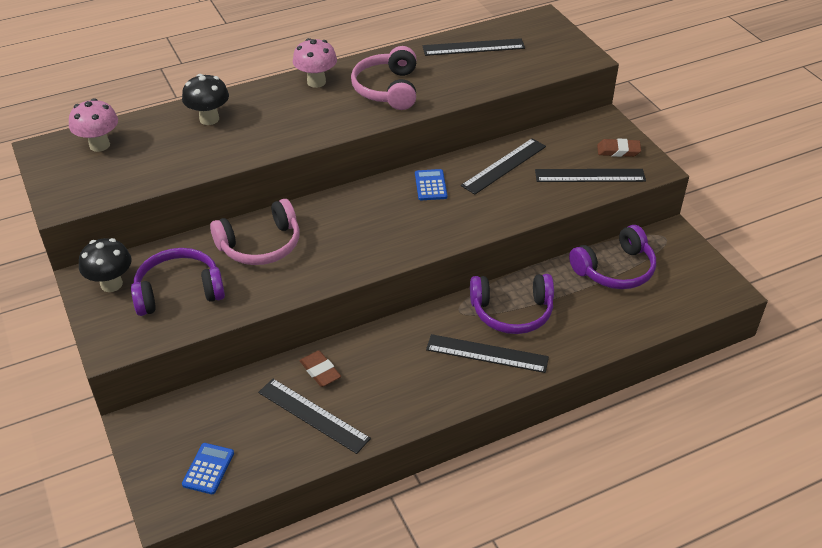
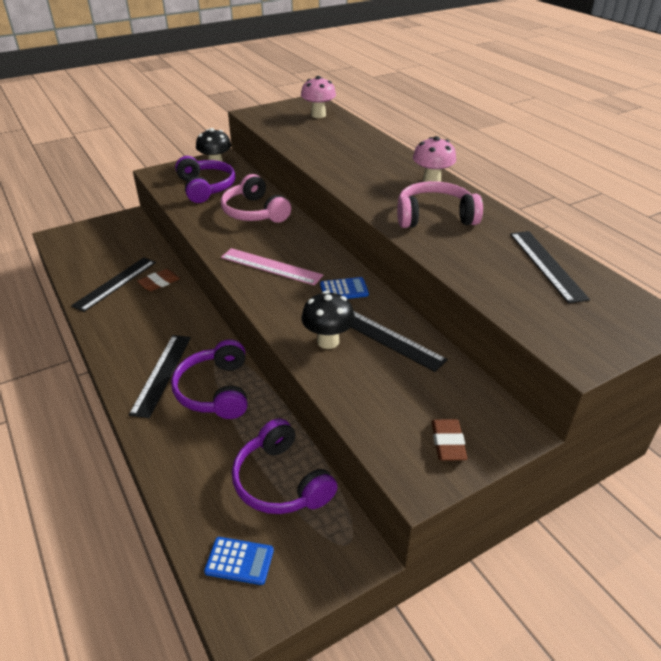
camera: 85 degrees right, 5 degrees down
(208, 469) = (82, 246): blue calculator -> blue calculator (239, 561)
(209, 119) = (360, 145): black mushroom -> black mushroom (328, 341)
(383, 232) = (271, 266): none -> pink ruler
(590, 176) = (385, 411): black ruler -> none

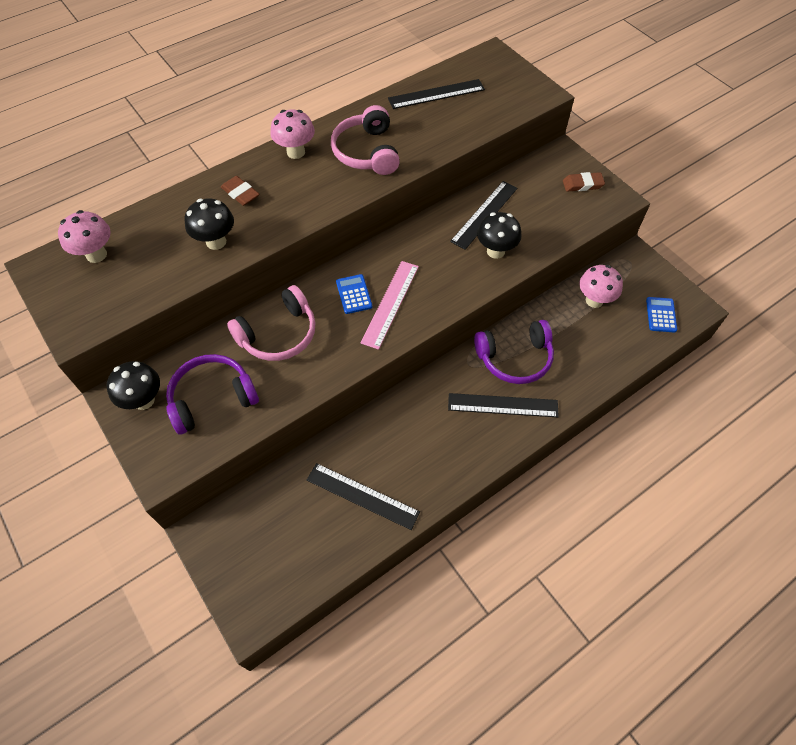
camera: 95 degrees left, 20 degrees up
(159, 283) = (358, 448): brown eraser -> brown eraser (240, 193)
(281, 481) = (594, 300): purple headphones -> pink mushroom
(322, 151) = (216, 242): none -> black mushroom
(344, 290) = (422, 245): blue calculator -> blue calculator (354, 294)

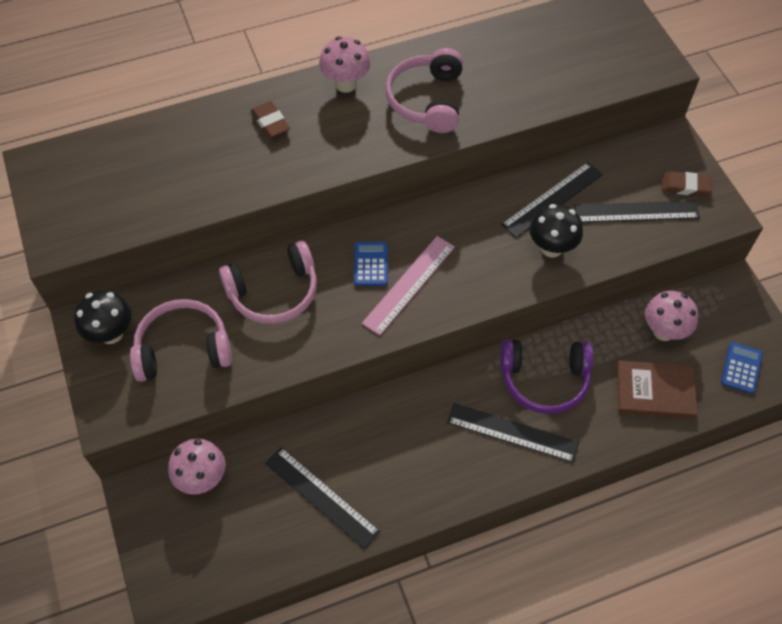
camera: 15 degrees right, 0 degrees up
(96, 255) = (99, 162): pink mushroom -> pink mushroom (202, 478)
(212, 398) = (183, 349): purple headphones -> pink headphones
(216, 242) = (229, 174): black mushroom -> none
(436, 94) = (531, 42): black ruler -> black ruler (636, 212)
(602, 347) = (655, 391): none -> brown book

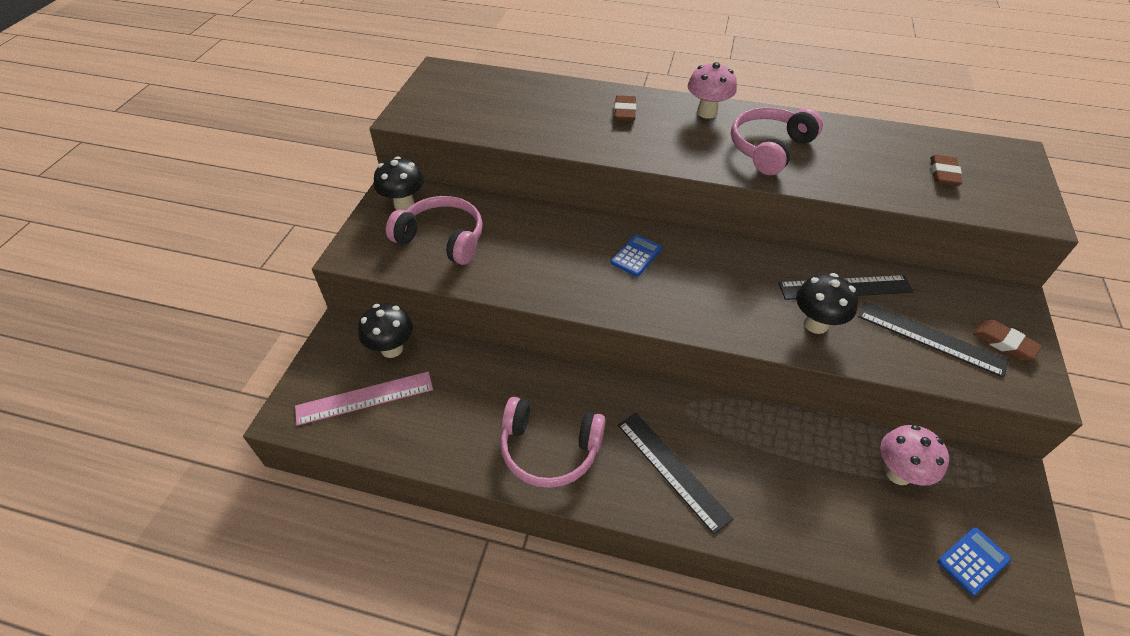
camera: 35 degrees right, 10 degrees down
(202, 478) = (392, 349): pink mushroom -> black mushroom
(274, 292) = (542, 236): pink headphones -> pink headphones (549, 449)
(321, 497) = (465, 417): black ruler -> none
(409, 284) = (657, 286): pink ruler -> pink ruler (365, 398)
(544, 380) = (737, 444): purple headphones -> none
(576, 56) = (943, 173): none -> brown eraser
(655, 391) = (851, 523): brown book -> none

